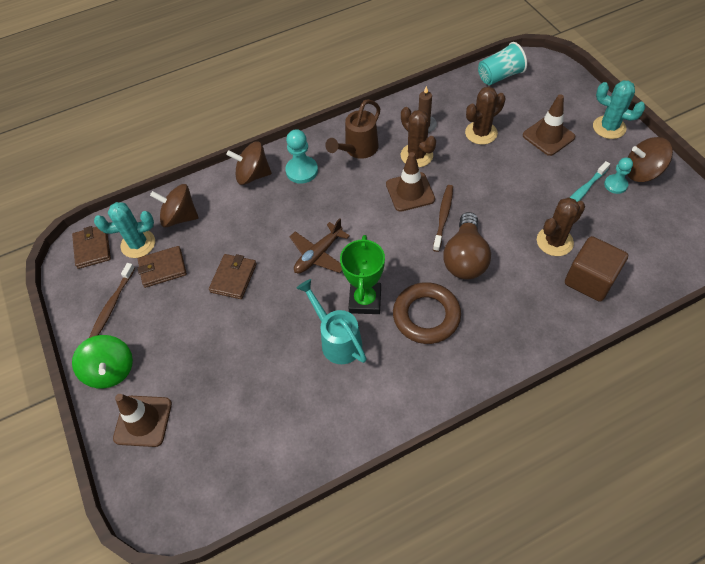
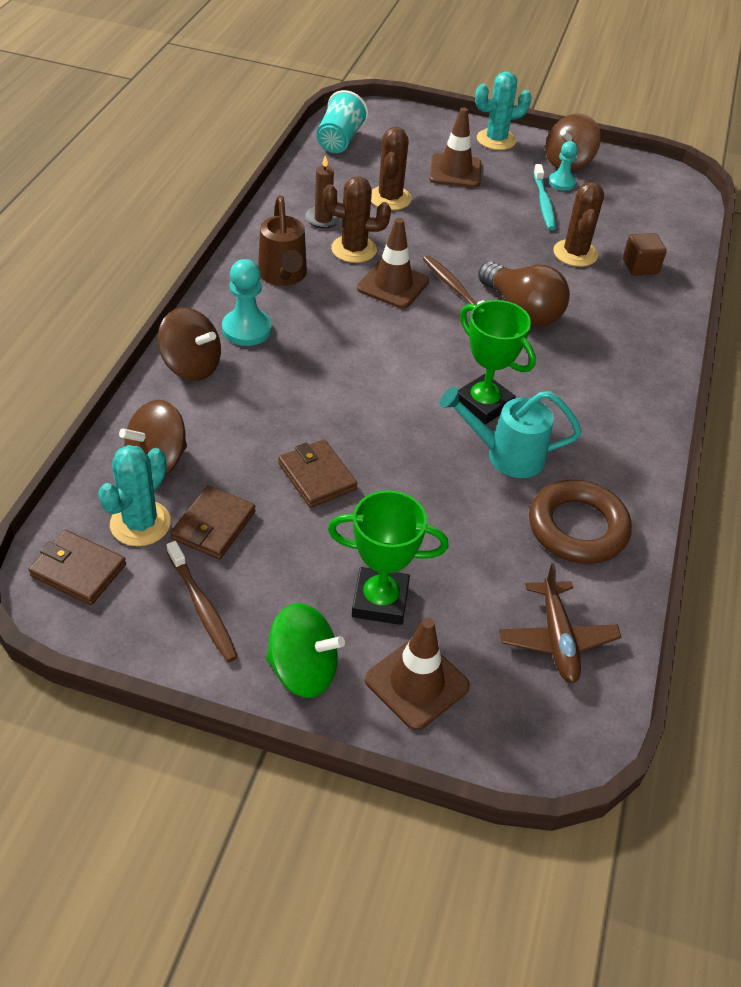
camera: 55 degrees left, 10 degrees down
(180, 366) = (380, 600): none -> green trophy
(252, 175) = (191, 366): brown spinning top -> brown spinning top turned 105 degrees counterclockwise
(318, 254) = (379, 395): brown plane -> brown plane (557, 639)
(426, 316) = (555, 379): brown ring -> brown ring (577, 528)
(590, 280) = (640, 266): brown cube -> brown cube, size x0.62

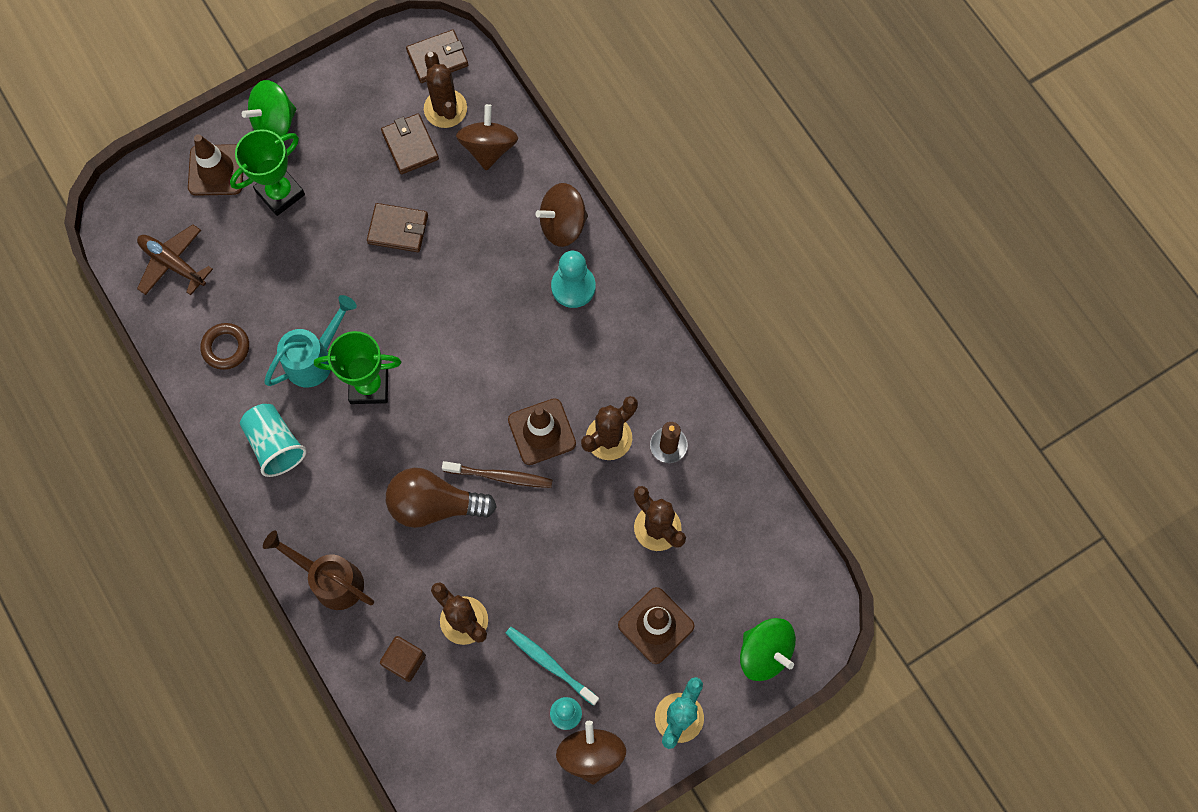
camera: 135 degrees right, 25 degrees up
(140, 523) = (445, 109): turquoise cactus -> brown cactus
(202, 608) = (357, 102): brown toothbrush -> none
(283, 276) = (616, 357): brown watering can -> brown watering can (331, 580)
(339, 140) = (782, 558): turquoise cup -> turquoise cup (275, 444)
(410, 125) = (764, 652): none -> green spinning top
(577, 528) = (226, 348): brown ring -> brown ring, size x0.61

